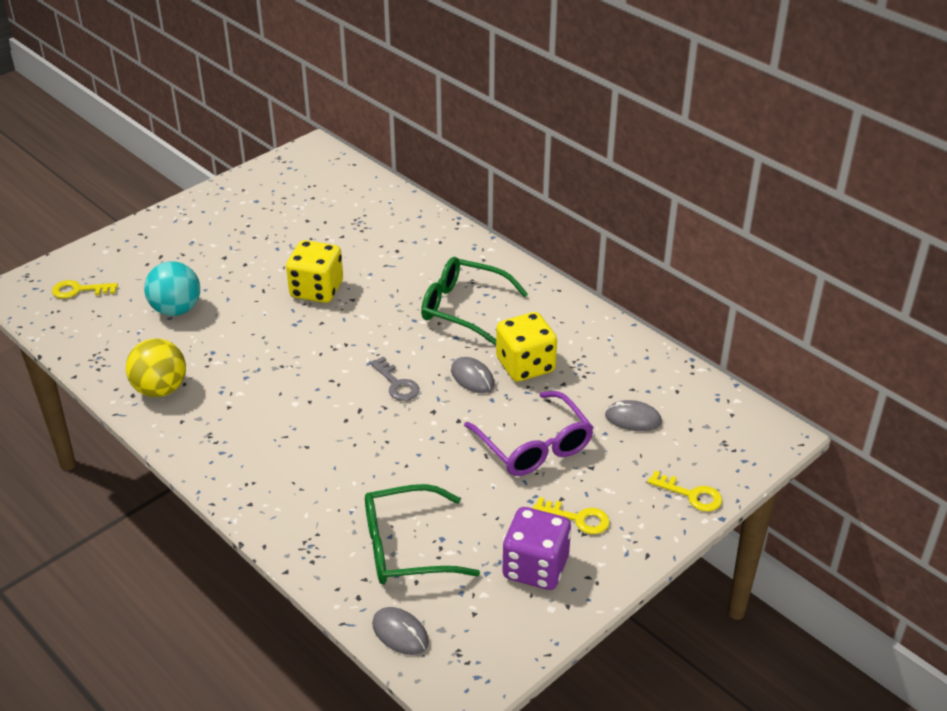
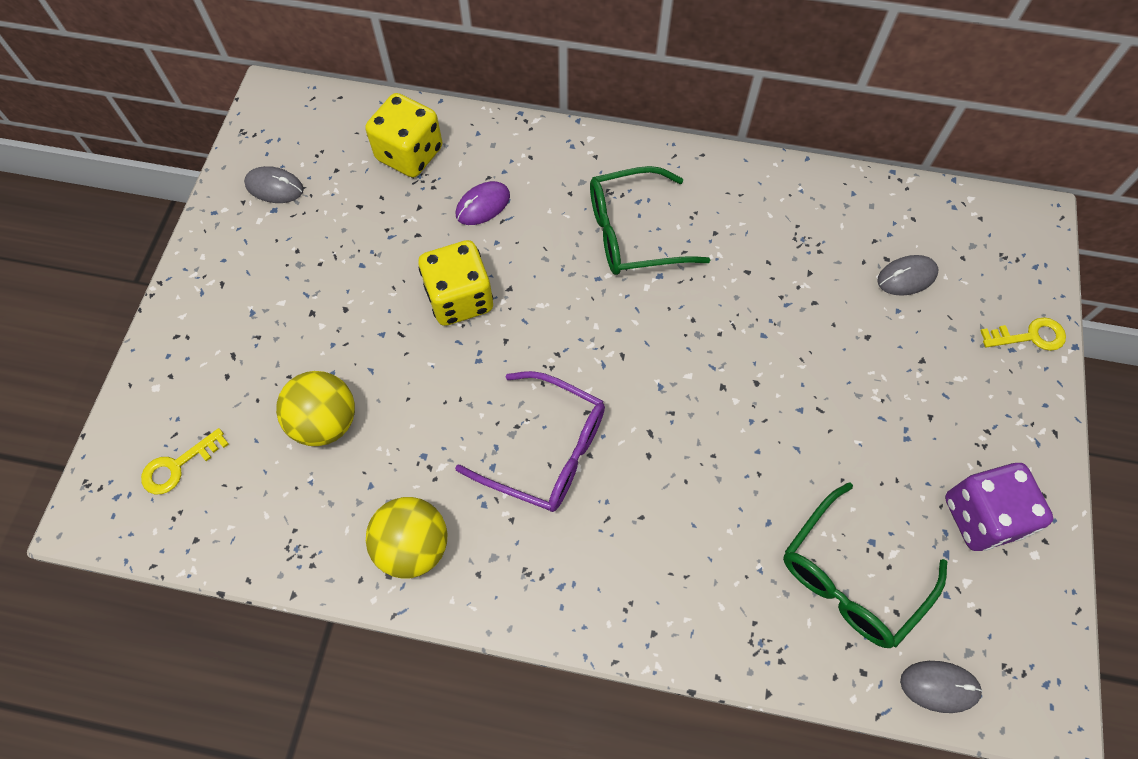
camera: 35 degrees left, 25 degrees up
(176, 309) = (325, 422): turquoise ball -> yellow ball
(382, 252) = (483, 205): none -> purple mouse
(397, 384) = (656, 374): grey key -> none
(472, 377) = (721, 319): grey mouse -> grey mouse (274, 187)
(525, 365) = (756, 272): yellow dice -> yellow dice (409, 154)
(534, 446) = (853, 368): purple glasses -> purple glasses (547, 450)
(578, 518) = (965, 431): yellow key -> none

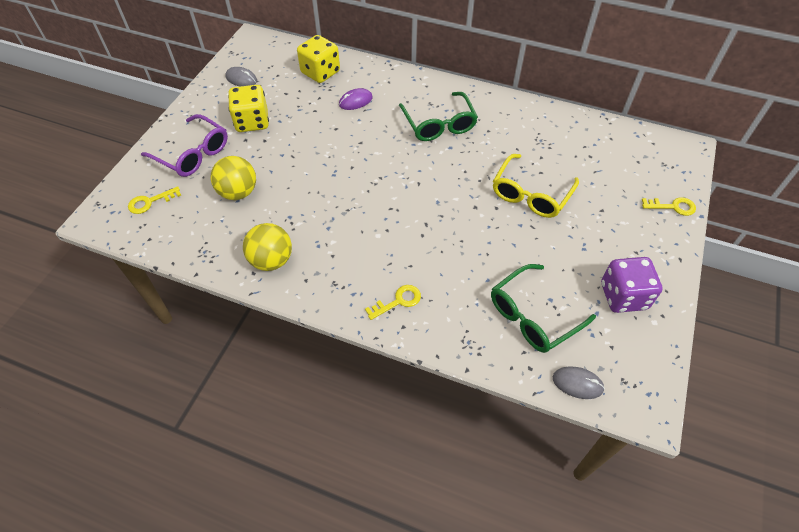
camera: 10 degrees right, 10 degrees down
(459, 298) = (330, 143): yellow dice -> yellow dice (252, 122)
(547, 450) = (362, 224): purple glasses -> purple glasses (193, 154)
(632, 233) = (439, 124): green glasses -> green glasses turned 105 degrees counterclockwise
(636, 588) = (398, 301): none -> yellow key
(806, 348) = (530, 194): none -> yellow glasses
(906, 277) = (600, 167): grey mouse -> none

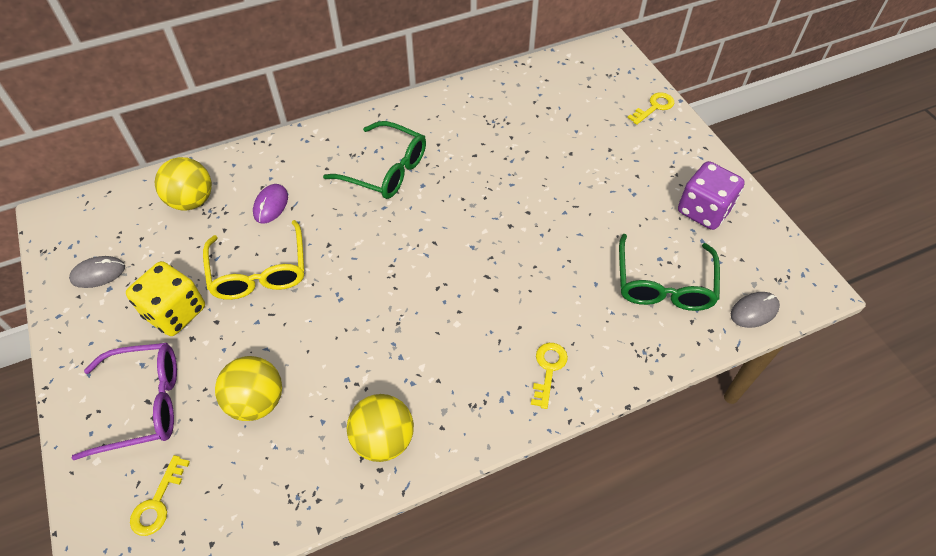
camera: 45 degrees left, 0 degrees up
(320, 72) = (192, 201): yellow dice -> yellow ball
(530, 194) = (542, 178): yellow glasses -> yellow glasses (259, 272)

